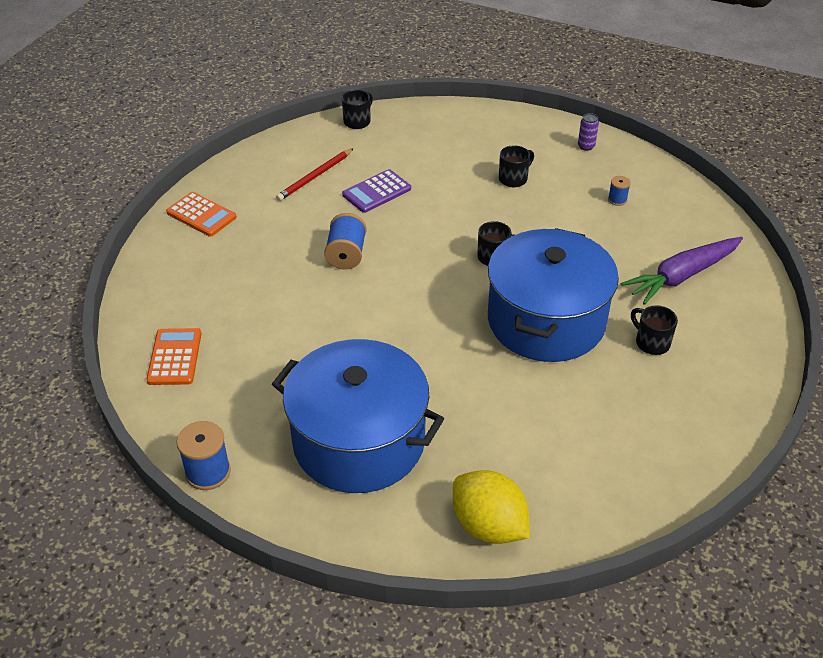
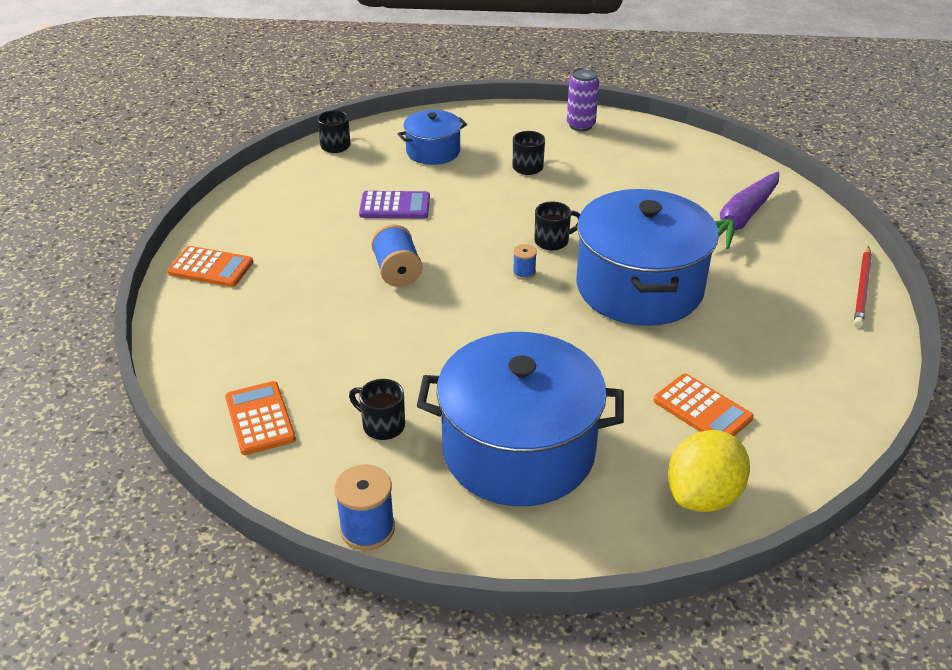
camera: 20 degrees left, 5 degrees down
(315, 176) = (320, 205): red pencil -> red pencil (862, 288)
(376, 192) = (395, 206): purple calculator -> purple calculator turned 120 degrees counterclockwise
(437, 145) = (433, 151): none -> blue pot
(488, 526) = (703, 495): yellow lemon -> yellow lemon turned 75 degrees counterclockwise
(534, 450) = (702, 409): none -> orange calculator
(586, 146) = (580, 125): purple can -> purple can, size x1.59
(617, 200) = (639, 165): blue spool -> blue spool (524, 273)
(651, 342) = (750, 283): black mug -> black mug (382, 425)

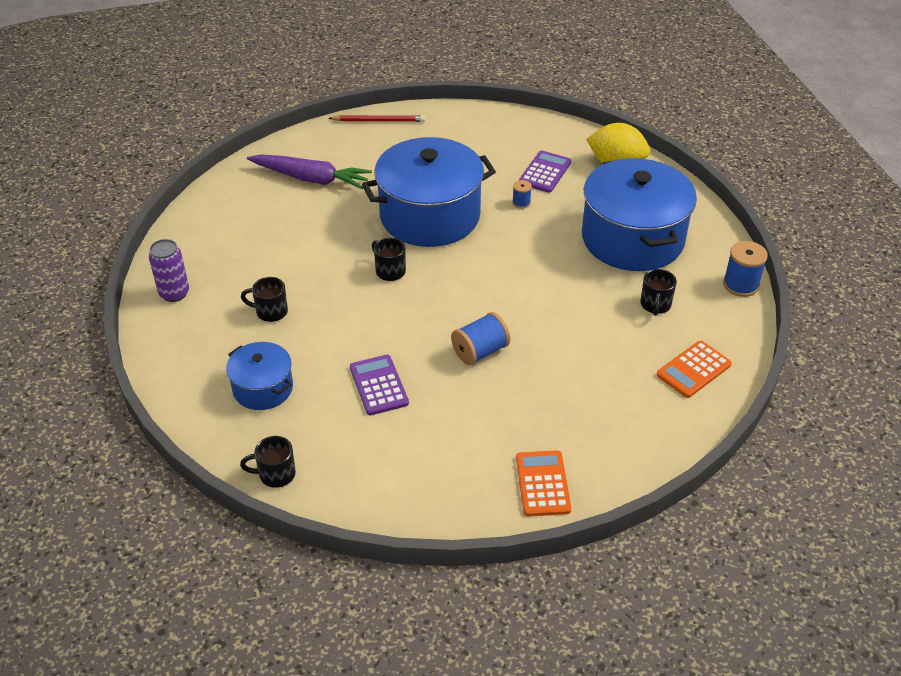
camera: 110 degrees left, 5 degrees up
(524, 273) = (442, 277): blue spool -> blue spool (521, 203)
(702, 409) = (545, 172): orange calculator -> purple calculator

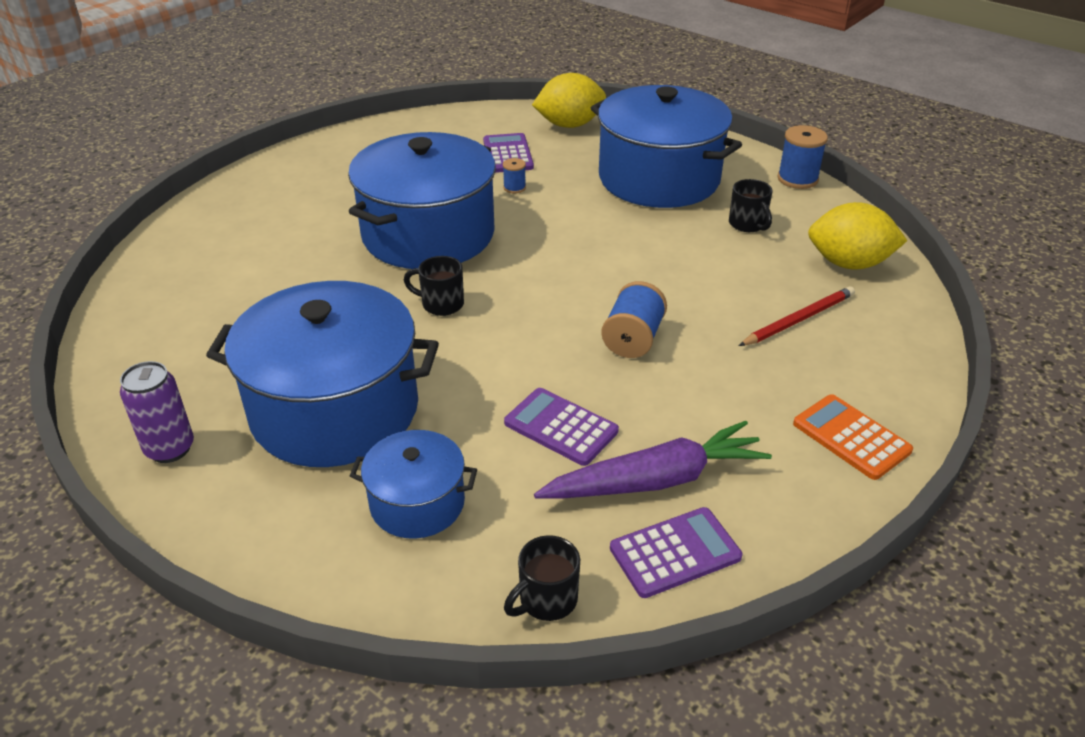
camera: 35 degrees left, 5 degrees down
(270, 312) = (335, 410): black mug -> blue pot
(311, 179) = (242, 250): purple carrot -> purple carrot (656, 480)
(364, 489) = (675, 553): none -> purple calculator
(378, 121) = (269, 168): red pencil -> red pencil (798, 320)
(693, 370) = (849, 263): orange calculator -> yellow lemon

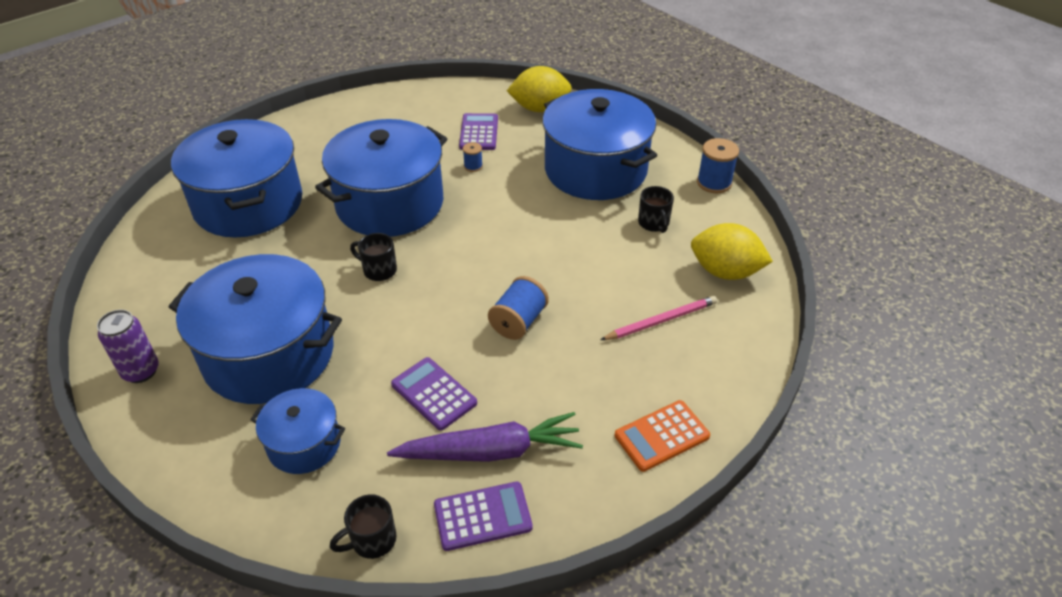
camera: 10 degrees right, 5 degrees up
(250, 251) = (248, 204): none -> blue pot
(798, 320) = (661, 321): red pencil -> pink pencil
(851, 437) = (661, 436): orange calculator -> orange calculator turned 90 degrees counterclockwise

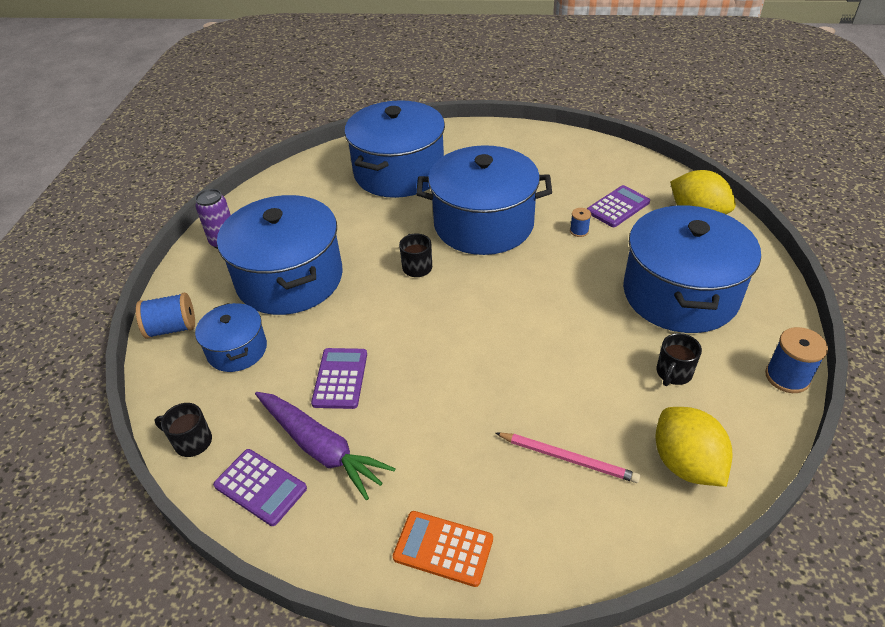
camera: 50 degrees right, 0 degrees up
(518, 321) = (458, 372): blue spool -> blue spool (172, 328)

